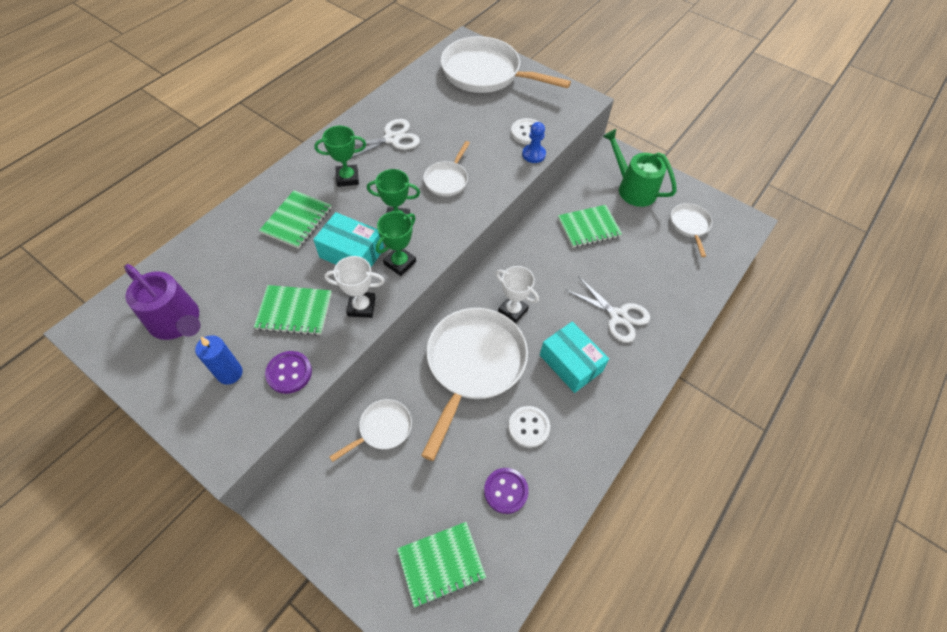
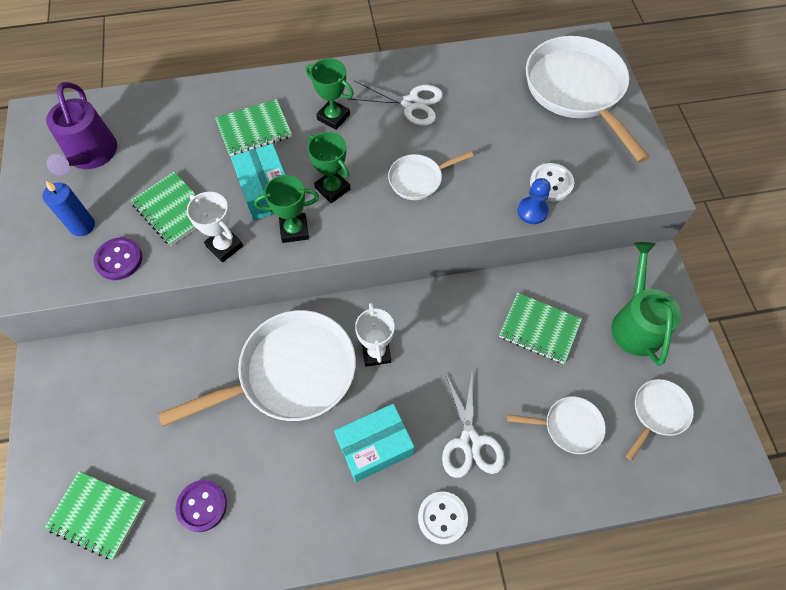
camera: 45 degrees right, 5 degrees up
(382, 429) = (167, 365): white pan -> white pan (568, 426)
(528, 427) = (277, 470): white button -> white button (442, 518)
(570, 363) = (375, 446): turquoise box -> turquoise box turned 60 degrees clockwise

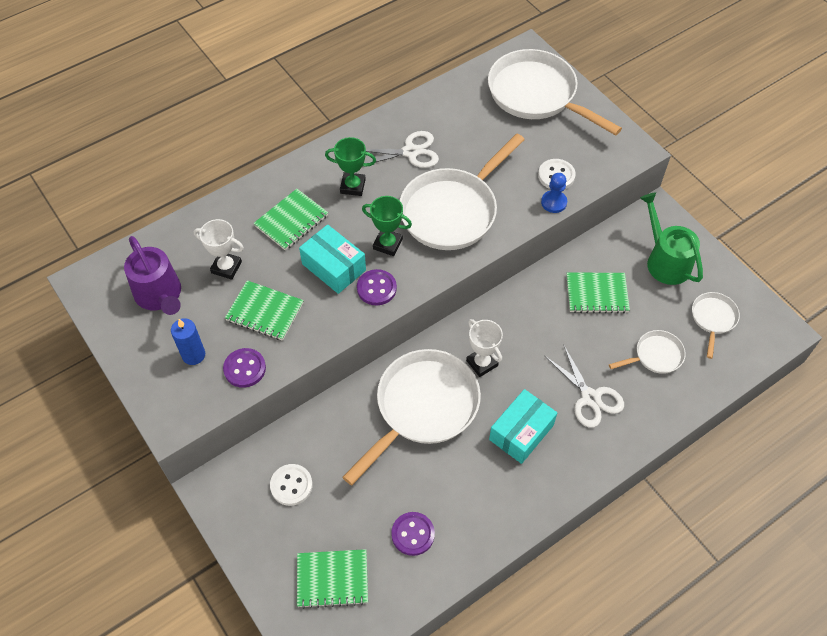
camera: 25 degrees left, 5 degrees down
(224, 246) = (327, 323): white trophy -> white trophy (226, 267)
(294, 230) = (376, 288): green trophy -> purple button
(418, 179) = (452, 211): white pan -> white pan, size x2.06
(442, 518) = (600, 459): white button -> white button (291, 485)

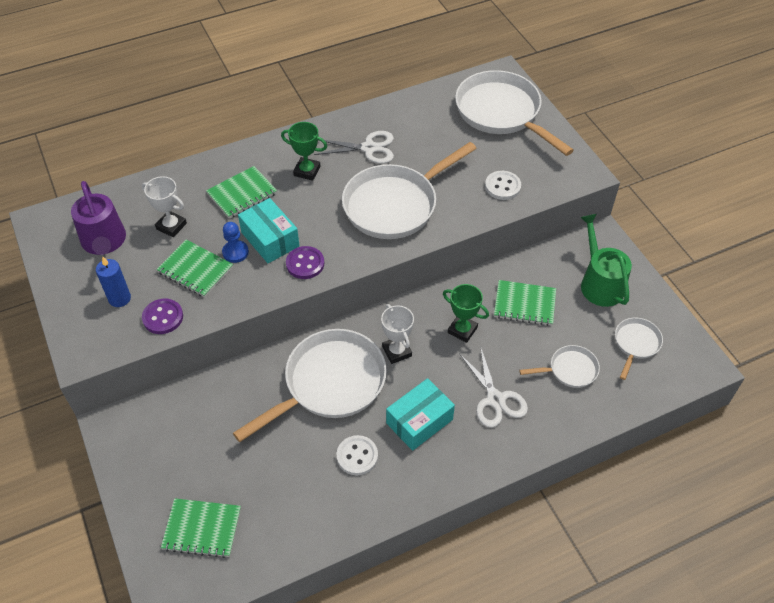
camera: 10 degrees right, 5 degrees down
(291, 485) = (186, 435): white button -> white button (357, 456)
(387, 244) = (326, 226): green trophy -> green trophy (462, 330)
(413, 534) = (290, 500): purple button -> none
(554, 202) = (494, 210): blue pawn -> blue pawn (235, 252)

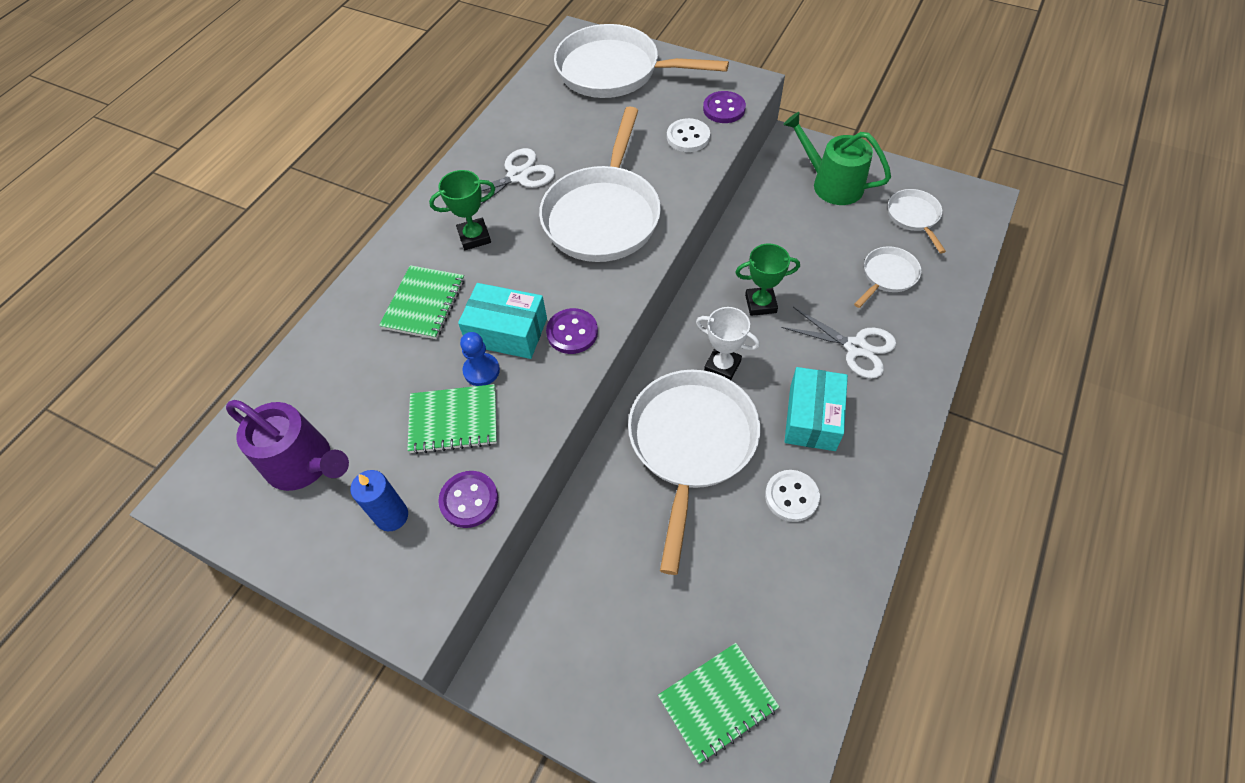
camera: 35 degrees left, 5 degrees up
(171, 226) = (374, 391): white trophy -> none
(524, 304) = (789, 243): green notebook -> none
(548, 181) = (724, 109): none -> purple button

